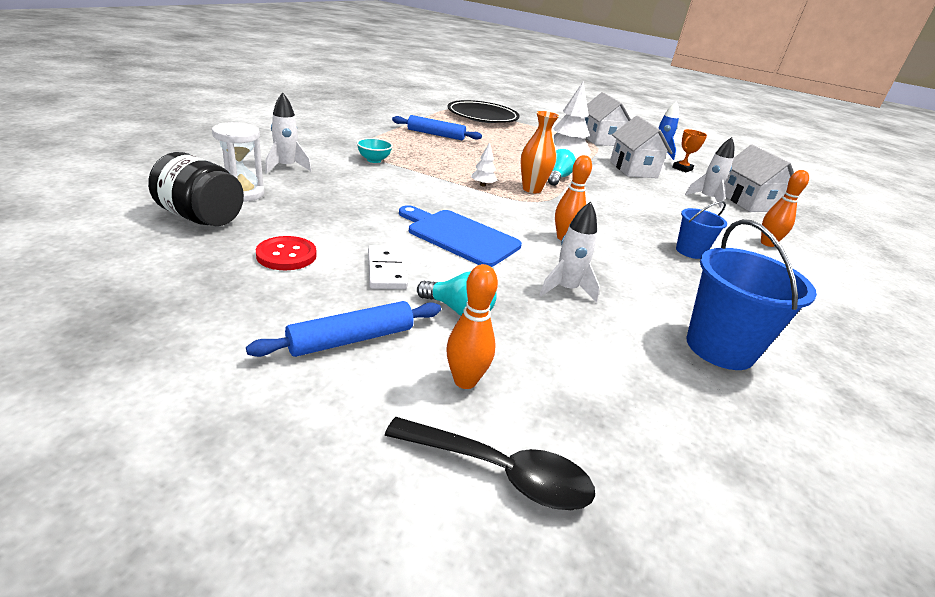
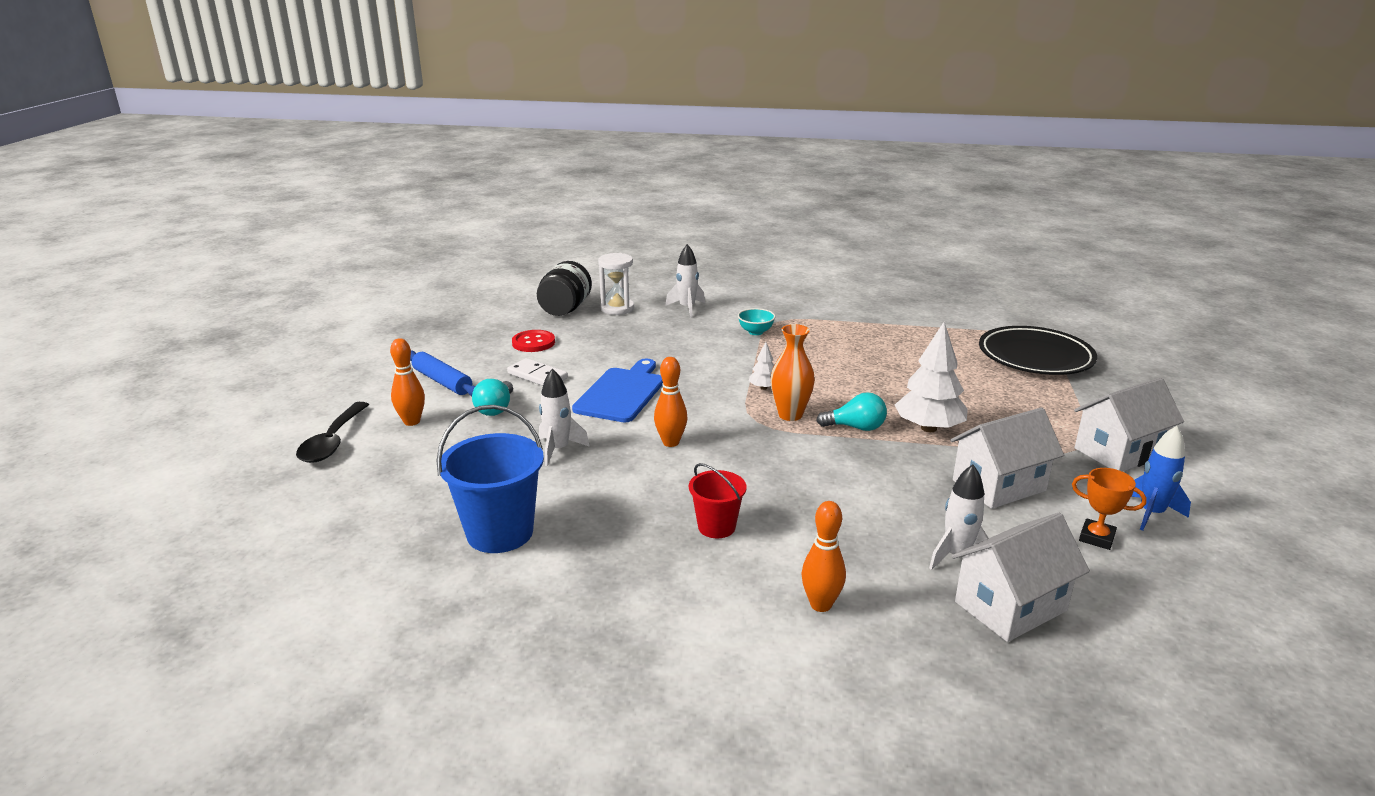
camera: 80 degrees right, 5 degrees down
(387, 270) = (537, 376): white domino -> white domino turned 60 degrees clockwise
(436, 134) = (893, 343): blue rolling pin -> none
(690, 251) = (716, 527): blue bucket -> red bucket

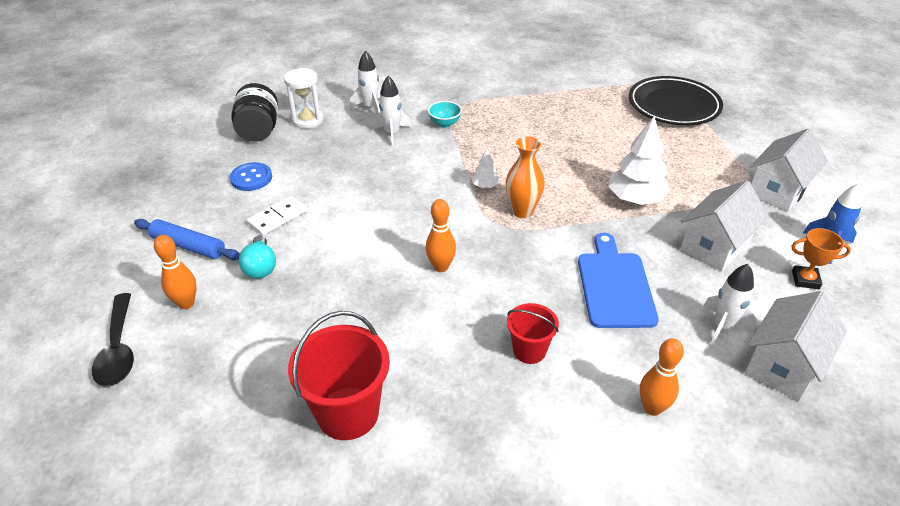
camera: 20 degrees left, 15 degrees up
(500, 532) = (348, 413): blue bucket -> red bucket
(533, 343) = (251, 178): red button -> blue button
(537, 376) = (278, 218): white domino -> white domino turned 60 degrees counterclockwise
(558, 450) = (347, 301): white rocket -> white rocket (392, 133)
(622, 393) = (367, 220): blue cutting board -> blue cutting board (615, 286)
(856, 427) = (580, 212): turquoise light bulb -> none

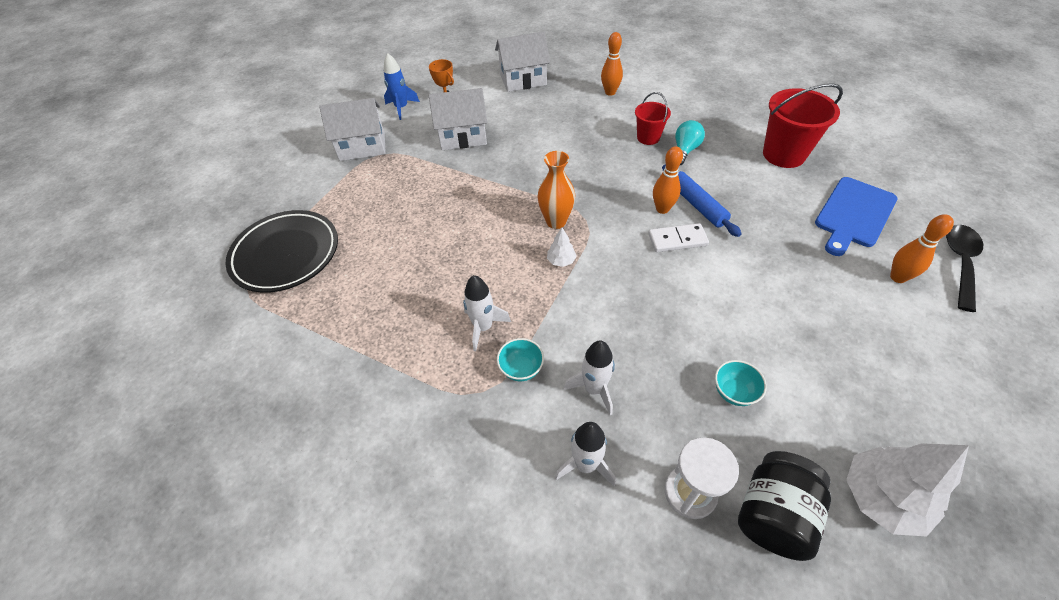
camera: 140 degrees left, 10 degrees up
(188, 246) = (896, 341): blue rolling pin -> blue rolling pin (697, 205)
(251, 178) = (806, 410): blue button -> none
(260, 267) = (820, 280): turquoise light bulb -> turquoise light bulb (685, 150)
(278, 218) = (788, 330): white domino -> white domino (677, 240)
(303, 167) = (734, 392): none -> turquoise bowl
(615, 286) = (556, 145): blue cutting board -> blue cutting board (854, 214)
(635, 199) = (461, 188): white tree -> white tree (881, 498)
(722, 327) = (526, 103): white rocket -> white rocket (483, 327)

